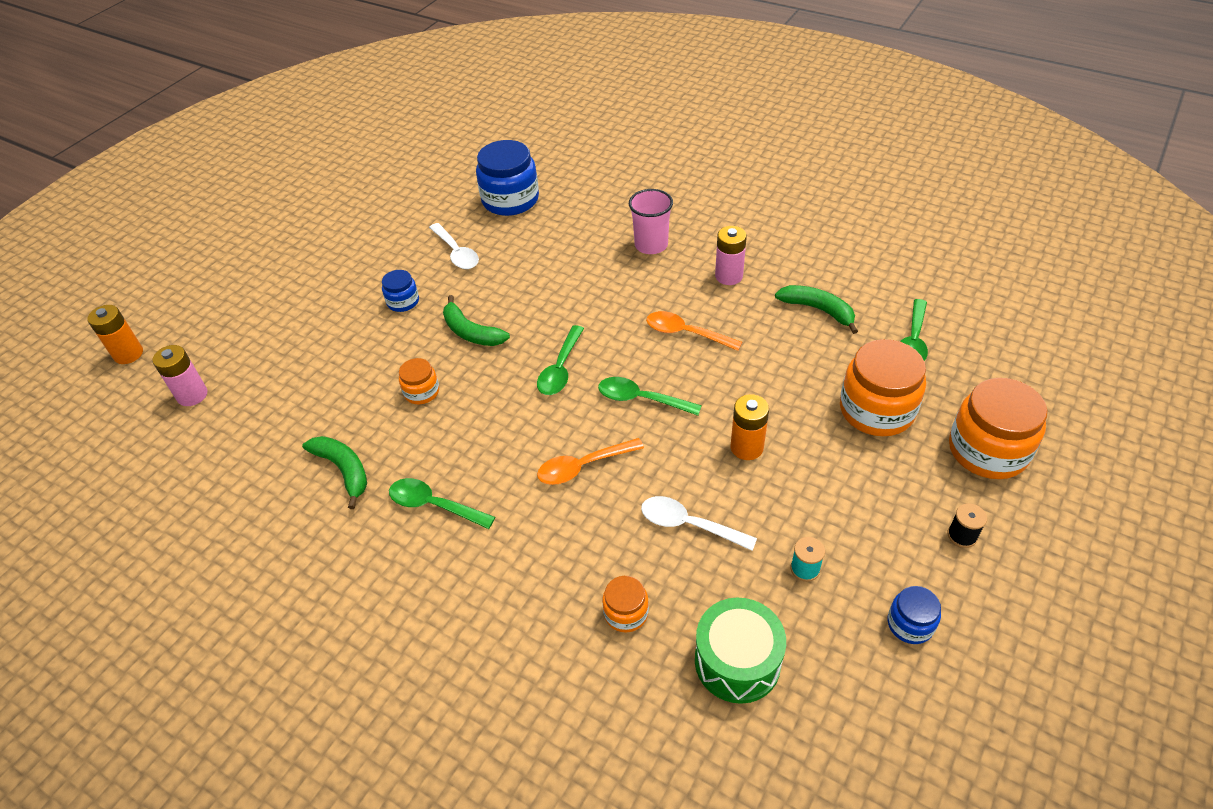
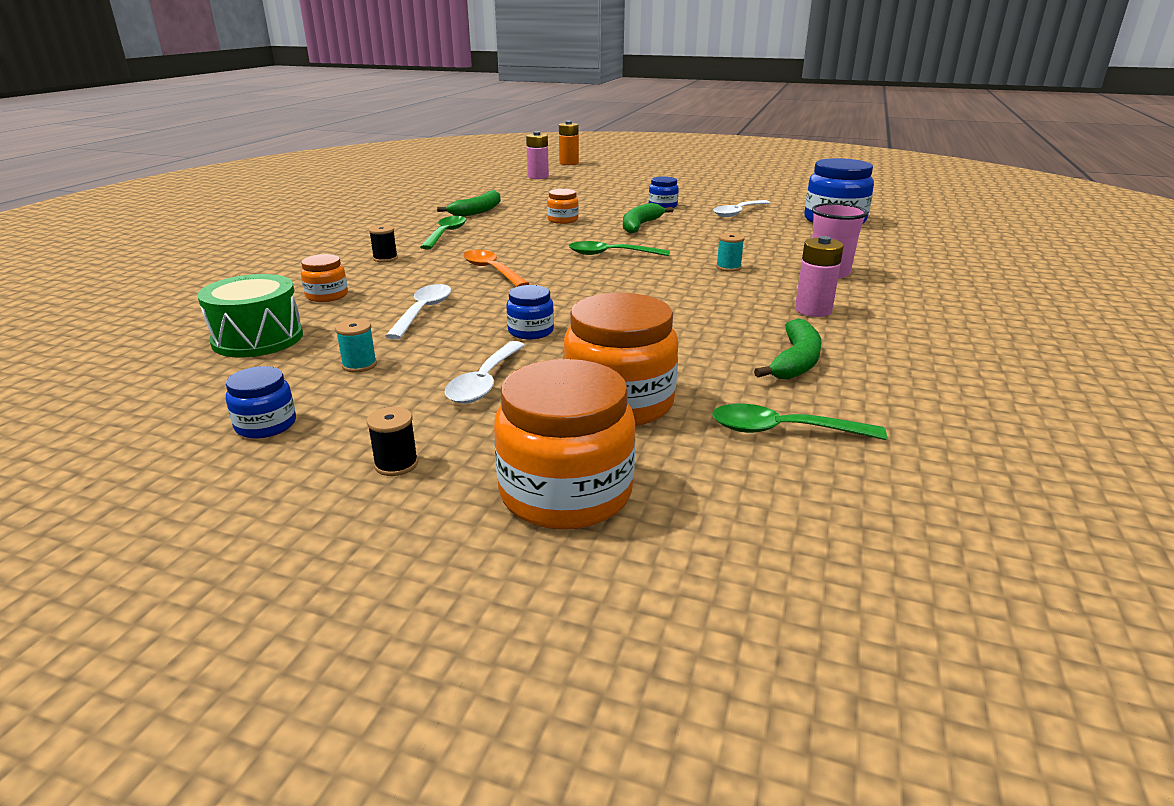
camera: 75 degrees right, 20 degrees down
(512, 565) = (385, 258): none -> black spool
(621, 298) = (728, 267): none -> turquoise spool
(641, 399) = (584, 284): green spoon -> none
(686, 333) = (694, 296): orange spoon -> none
(746, 447) = (531, 331): orange battery -> blue jar
(841, 483) = (485, 382): none -> white spoon

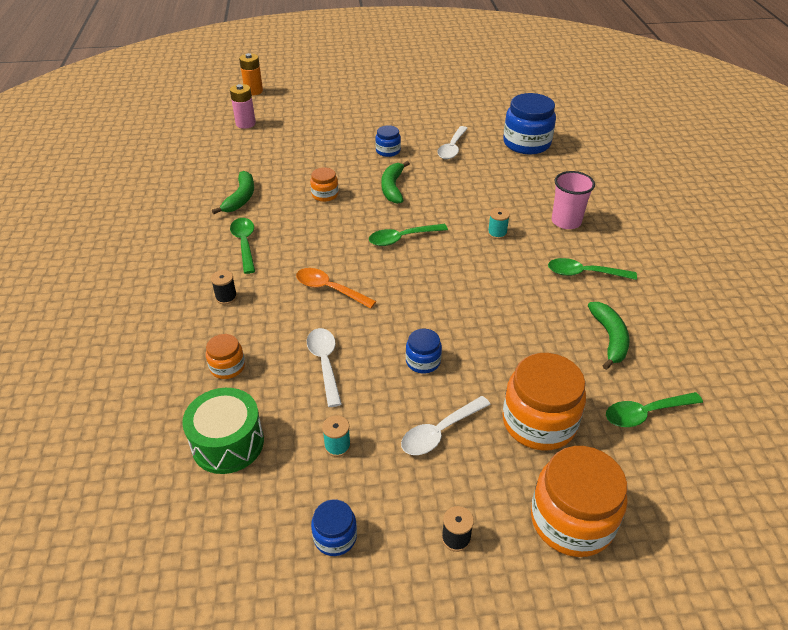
camera: 25 degrees left, 15 degrees up
(485, 382) = (440, 432): white spoon -> white spoon turned 60 degrees clockwise
(813, 310) = (584, 273): pink battery -> green spoon

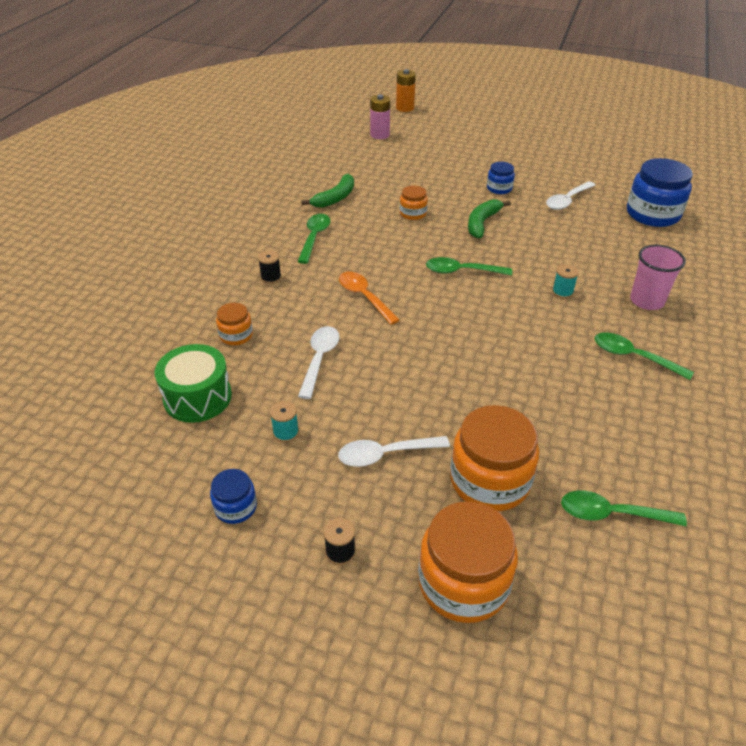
camera: 25 degrees right, 0 degrees up
(423, 361) = (410, 387): blue jar -> none
(609, 338) = (620, 428): green banana -> none

